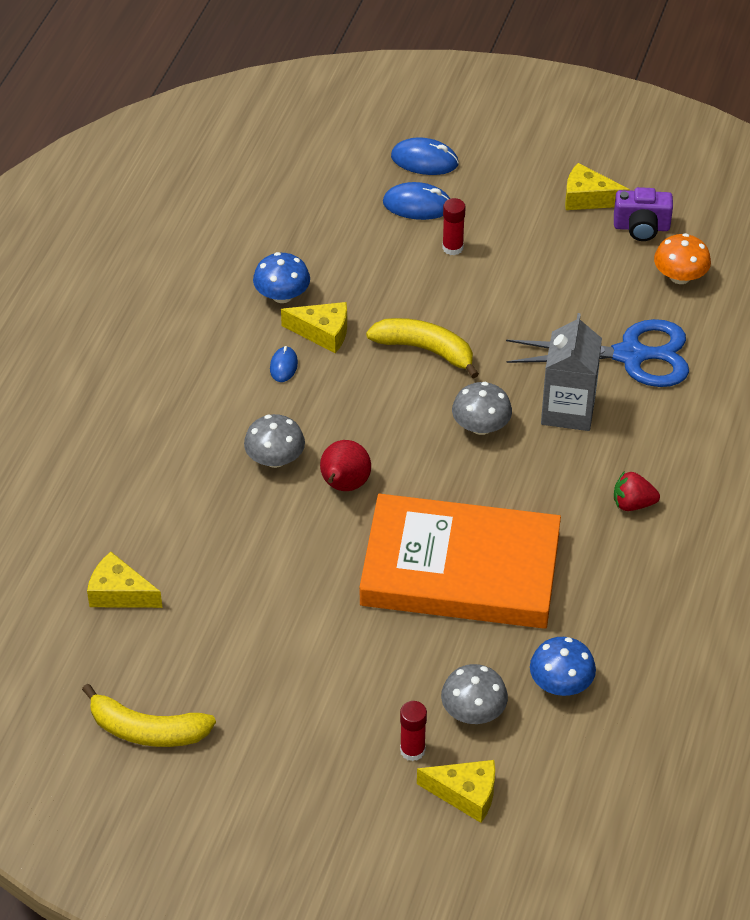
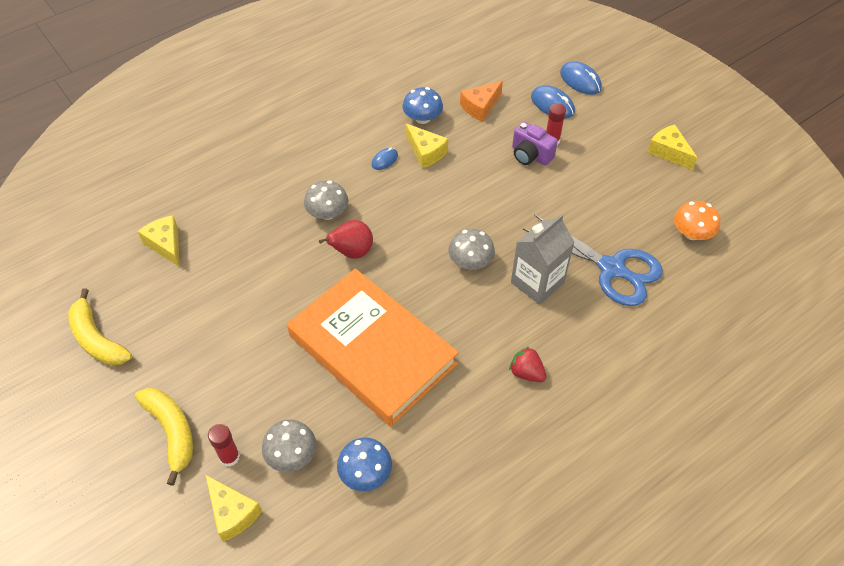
camera: 35 degrees right, 5 degrees up
(337, 248) = (480, 106): none -> orange cheese
(425, 350) = (478, 194): yellow banana -> yellow banana (172, 432)
(641, 227) = (690, 188): purple camera -> purple camera (530, 155)

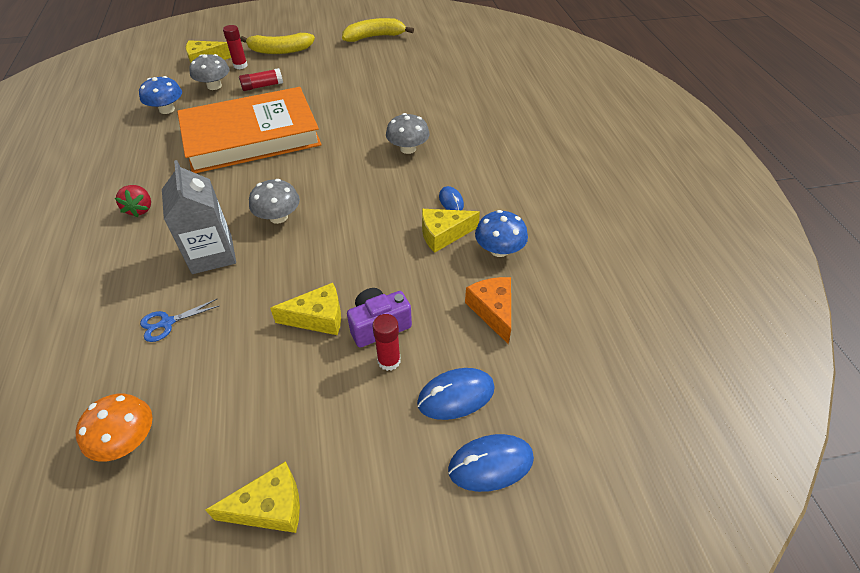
camera: 115 degrees right, 5 degrees down
(166, 244) = (435, 70): yellow cheese -> yellow cheese (318, 318)
(270, 399) = (262, 86): none -> red glue stick
(352, 252) = (353, 150): red pear -> none
(526, 373) = (140, 209): red strawberry -> red strawberry turned 105 degrees clockwise
(611, 268) = (167, 323): blue scissors -> blue scissors, size x0.42

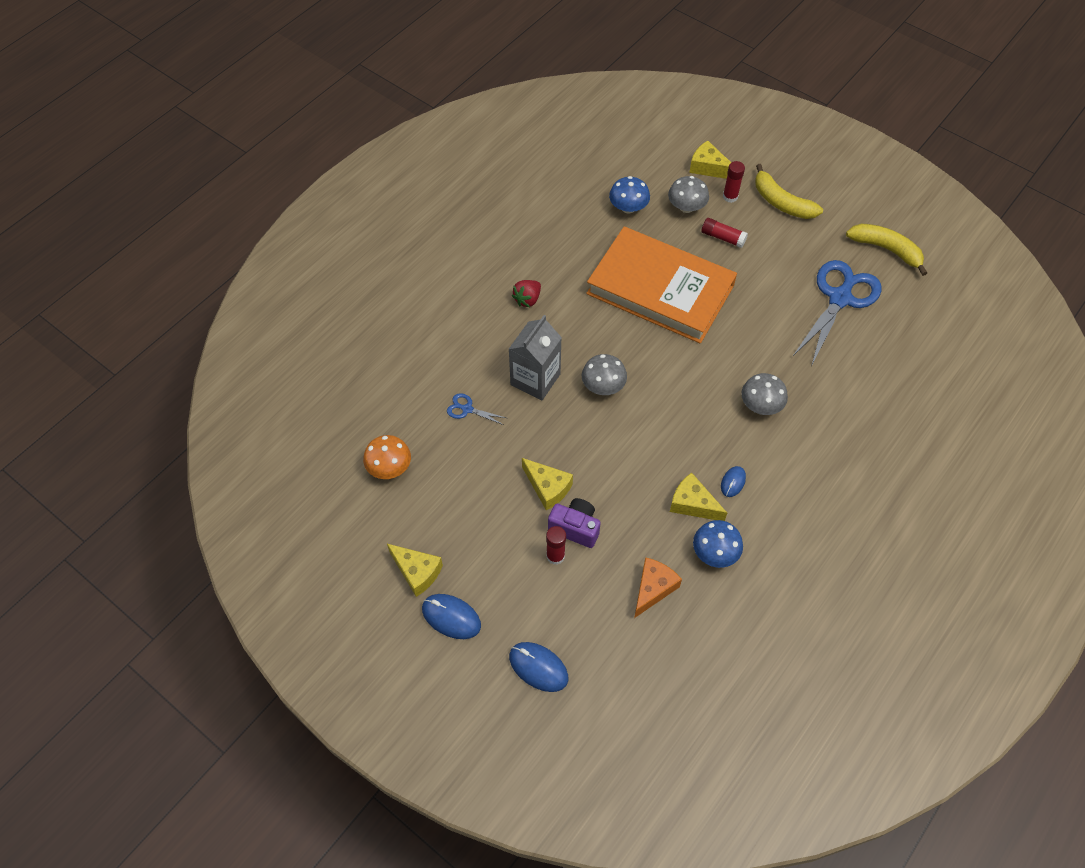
camera: 50 degrees right, 10 degrees up
(380, 71) = (840, 298): none -> blue scissors
(456, 395) = (566, 614): blue mouse -> blue mouse (451, 617)

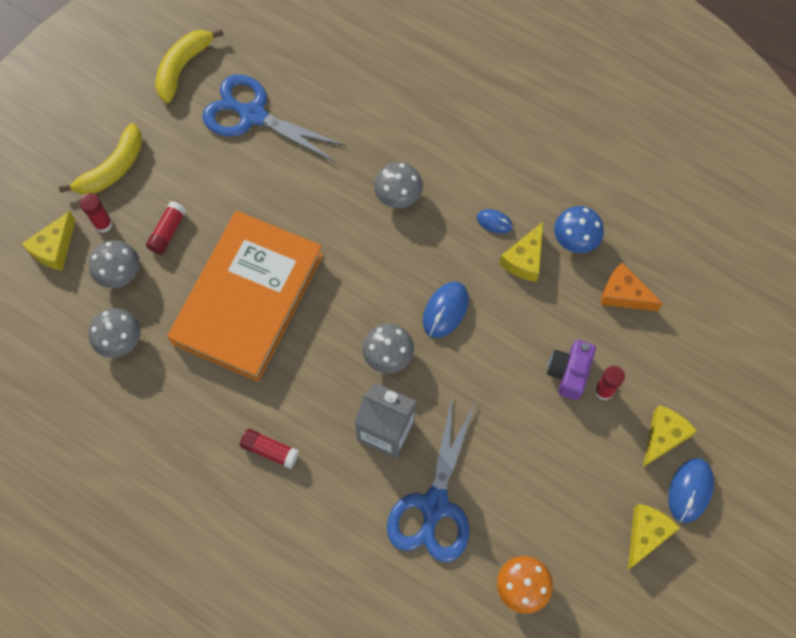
camera: 95 degrees left, 10 degrees up
(467, 409) = (434, 505): blue scissors -> blue scissors, size x2.35
(527, 299) = (270, 450): red strawberry -> red glue stick
(538, 667) = (725, 397): blue mouse -> blue mouse (445, 310)
(548, 487) = (525, 405): yellow cheese -> yellow cheese (663, 436)
(628, 207) = (120, 340): blue mushroom -> grey mushroom

